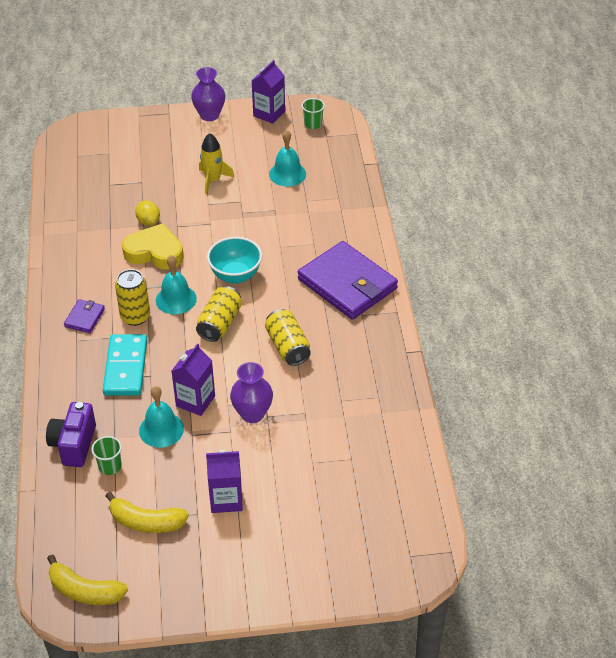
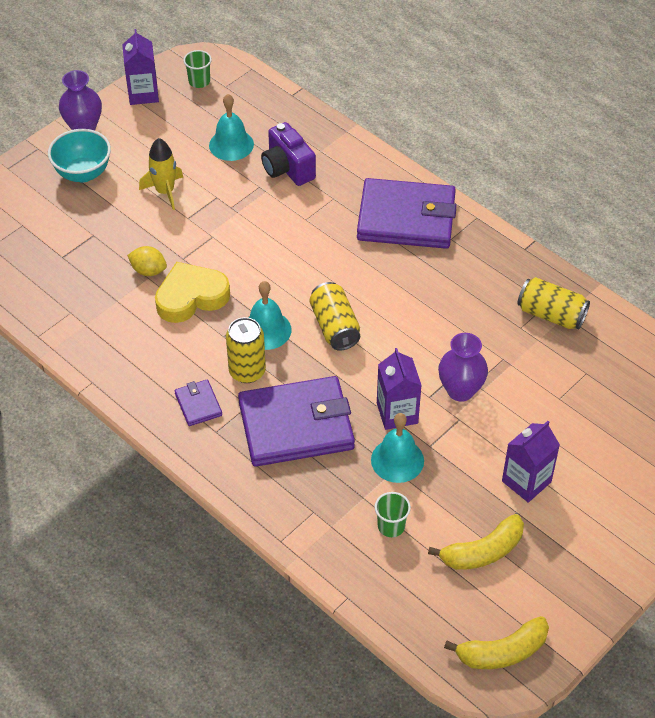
camera: 40 degrees left, 5 degrees up
(74, 445) = (334, 530): purple camera -> purple camera (287, 169)
(126, 367) = (296, 425): turquoise domino -> purple wallet
(235, 275) = (296, 272): turquoise bowl -> turquoise bowl (83, 173)
(287, 347) = (420, 309): yellow can -> yellow can (551, 315)

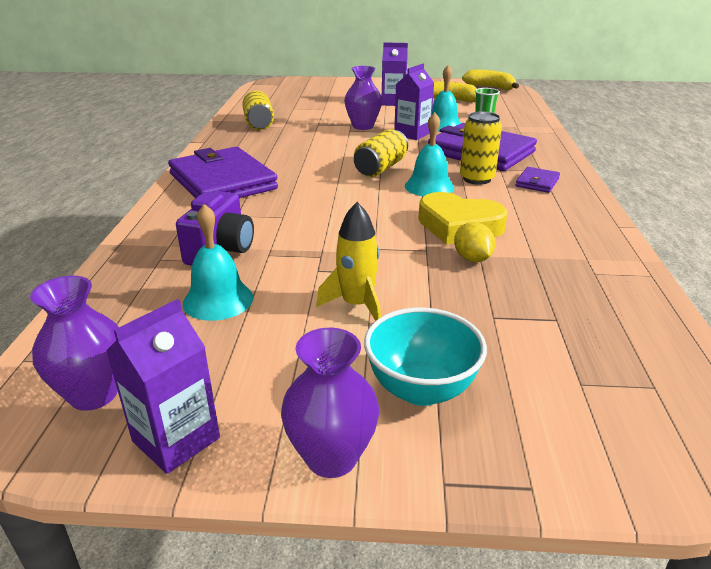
camera: 130 degrees left, 20 degrees down
(199, 81) = (94, 394): green cup -> purple vase

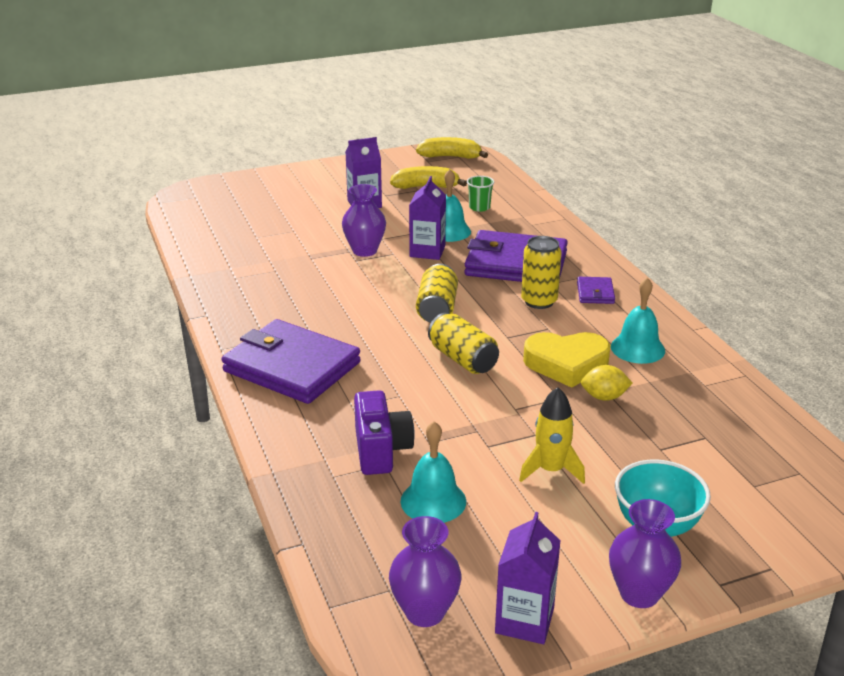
camera: 25 degrees left, 0 degrees up
(259, 123) = (240, 271): yellow can -> yellow can (463, 359)
(429, 186) = (503, 322): turquoise bell -> turquoise bell (637, 348)
(472, 259) = (604, 397): yellow lemon -> yellow lemon turned 45 degrees counterclockwise

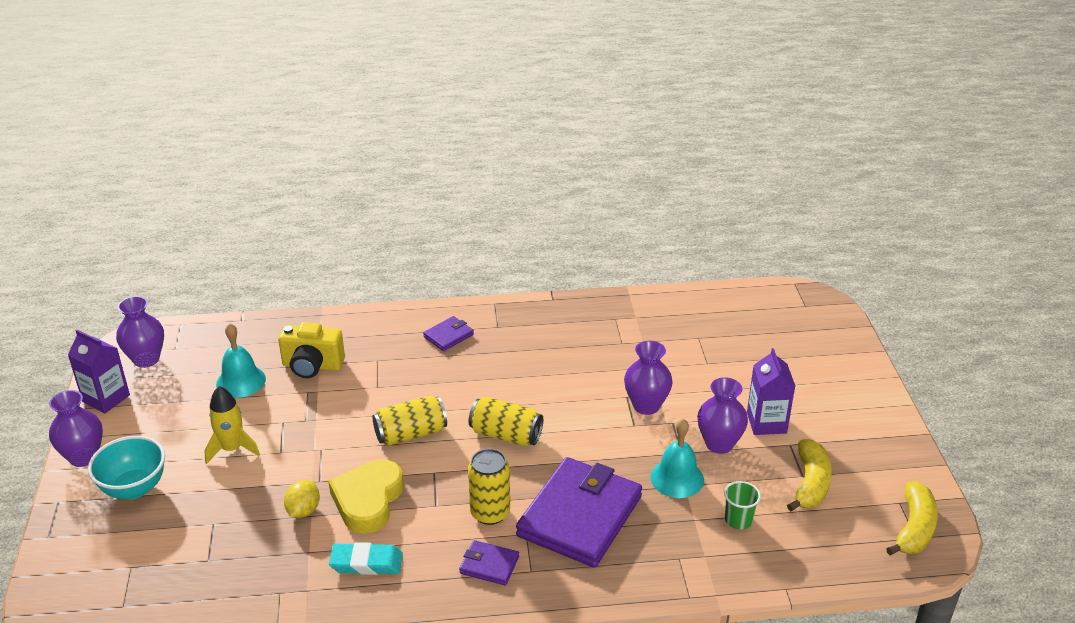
camera: 105 degrees right, 5 degrees up
(292, 367) = (448, 336): purple wallet -> purple wallet, size x0.44
(381, 450) = (312, 366): purple camera -> yellow camera
(399, 219) = (719, 444): none -> purple vase
(427, 251) = (631, 451): purple carton -> none
(637, 348) = (366, 563): turquoise bell -> turquoise eraser

